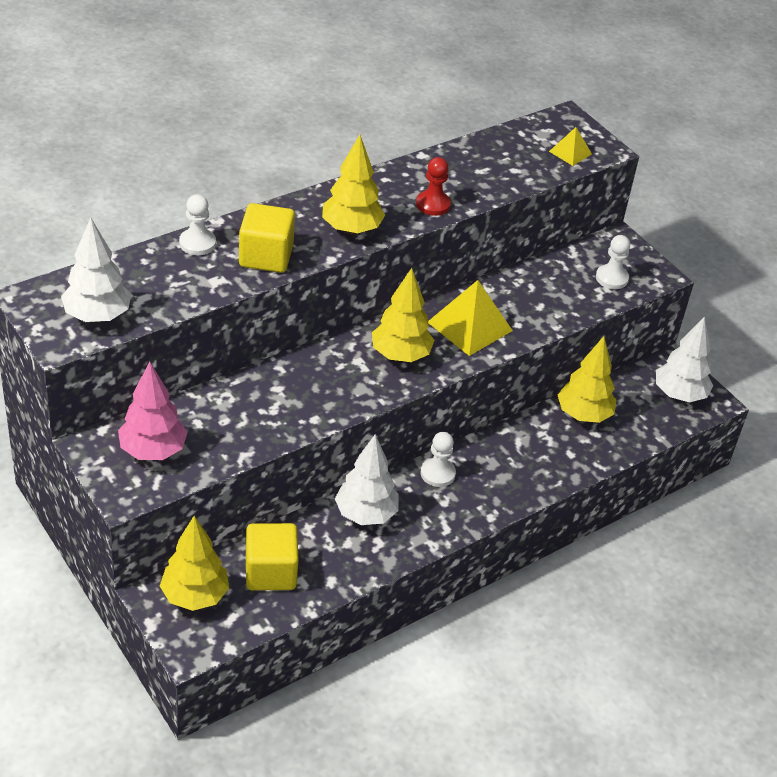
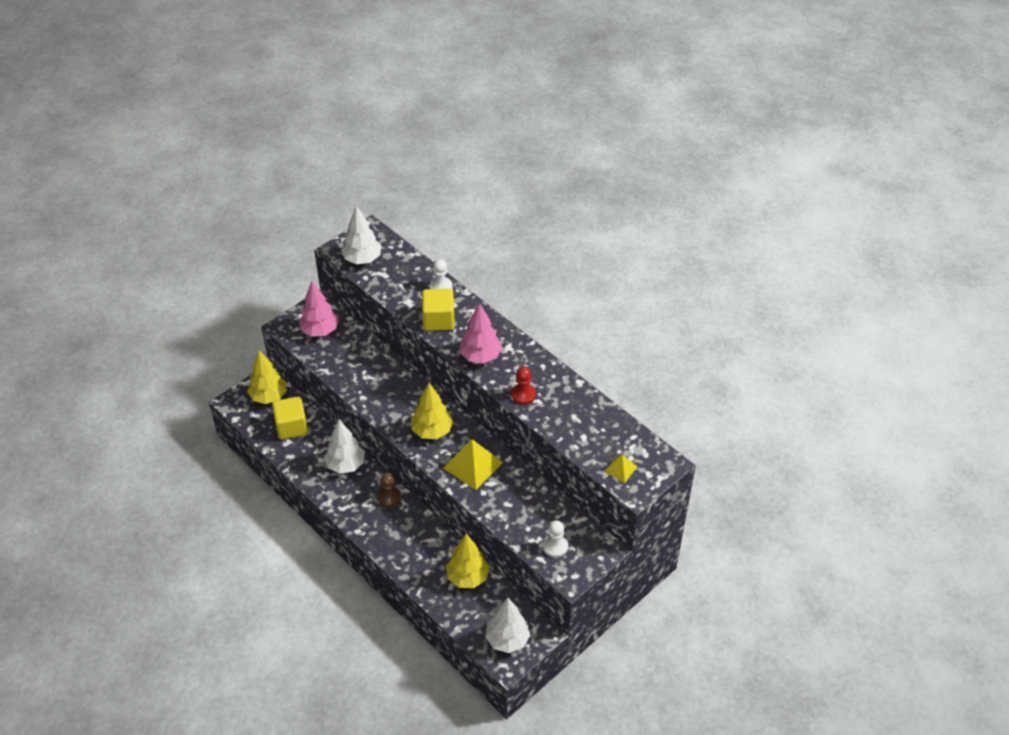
camera: 85 degrees right, 5 degrees up
(351, 229) = (480, 356): yellow tree -> pink tree
(437, 473) = (389, 497): white pawn -> brown pawn

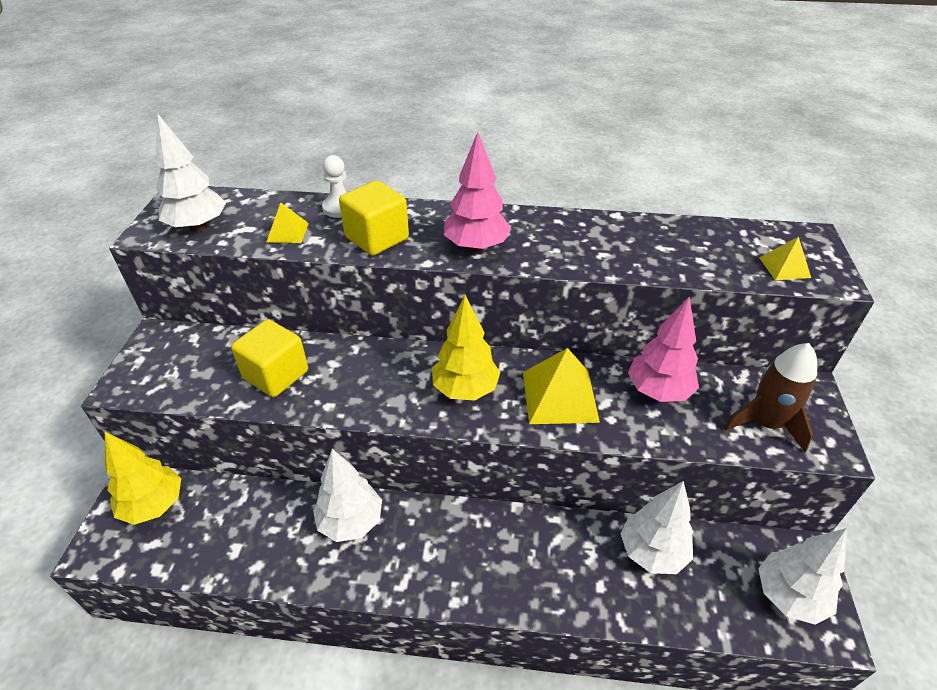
camera: 40 degrees left, 5 degrees down
(291, 427) = (224, 523): yellow cube -> yellow cube (276, 375)
(320, 330) = (186, 362): pink tree -> pink tree (658, 391)
(389, 497) = (450, 523): brown pawn -> none
(400, 289) = (287, 232): none -> yellow pyramid
(468, 577) = (652, 552): yellow tree -> white tree
(523, 395) = (578, 257): red pawn -> none
(555, 546) = (765, 423): white pawn -> brown rocket

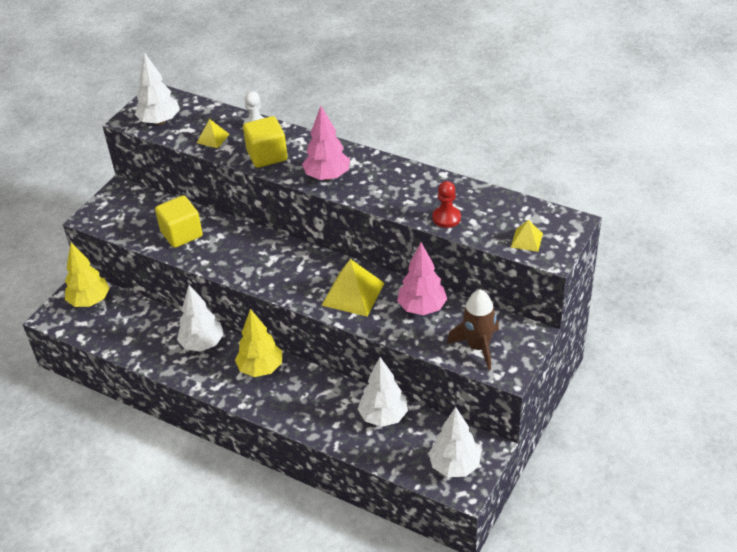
camera: 25 degrees right, 0 degrees up
(465, 389) = (294, 274): yellow tree -> yellow tree (261, 368)
(667, 263) = (446, 218): none -> red pawn

